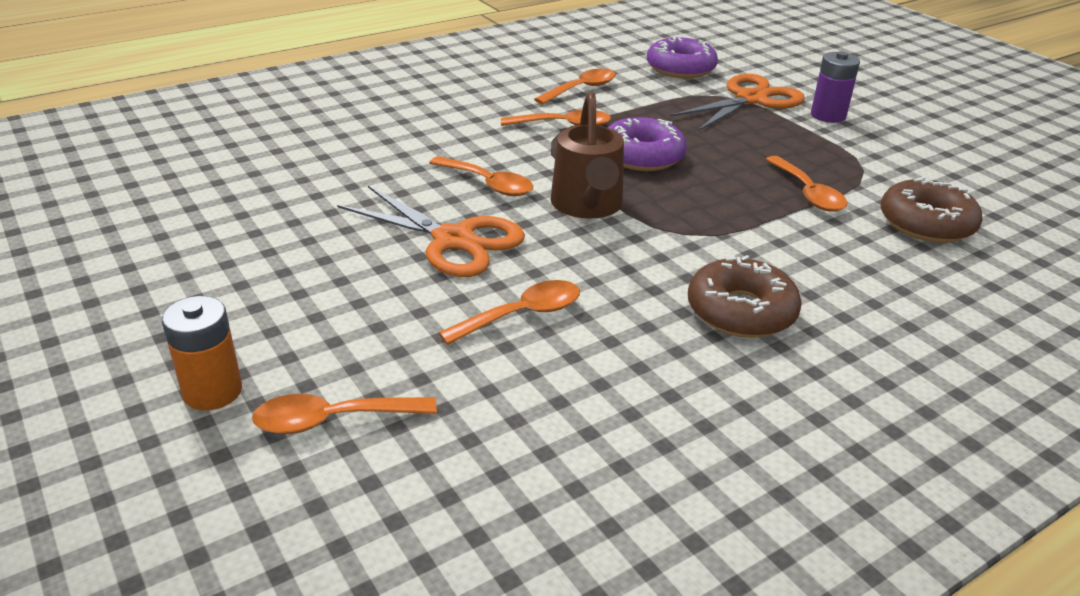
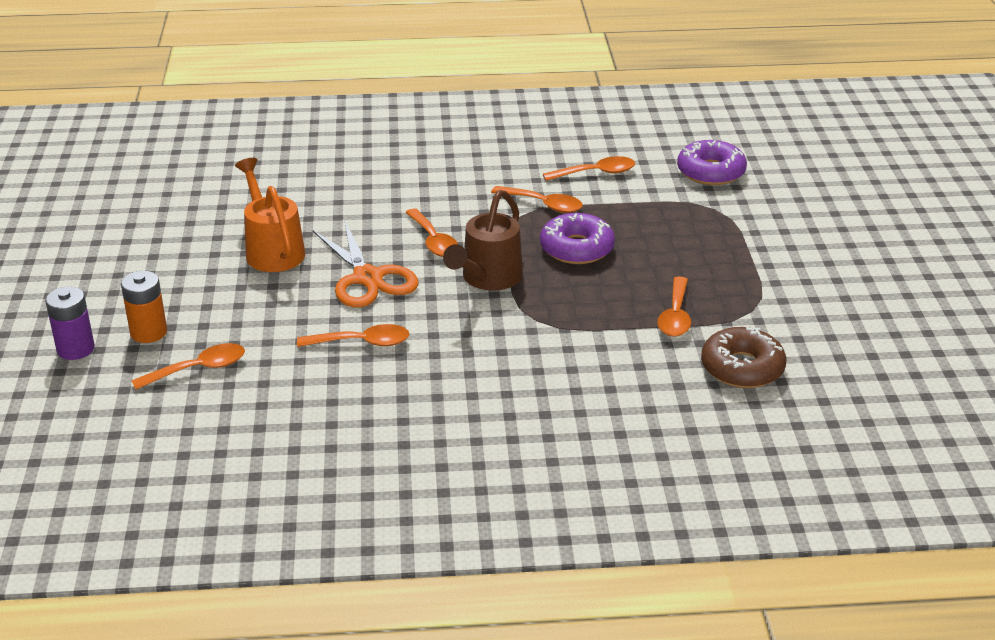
camera: 30 degrees right, 0 degrees up
(303, 240) = (272, 250): none -> orange watering can
(333, 420) = (198, 369): orange spoon -> orange spoon turned 135 degrees clockwise
(741, 311) = (510, 386): brown donut -> none
(751, 99) = (737, 219): orange scissors -> none
(828, 115) = (790, 252): purple battery -> purple battery (75, 349)

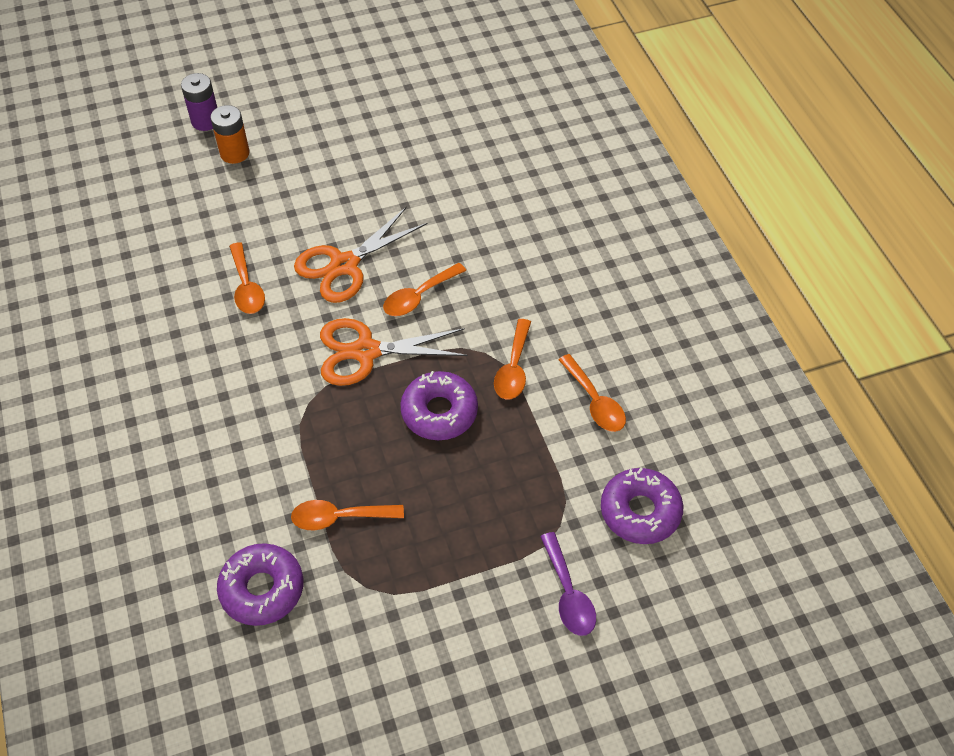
camera: 75 degrees right, 20 degrees up
(198, 369) = (192, 197): orange spoon -> none
(272, 250) = (371, 190): orange watering can -> none
(487, 279) = (366, 351): brown watering can -> orange scissors
(742, 368) = (262, 589): brown donut -> purple donut
(778, 215) = (568, 593): none -> purple spoon

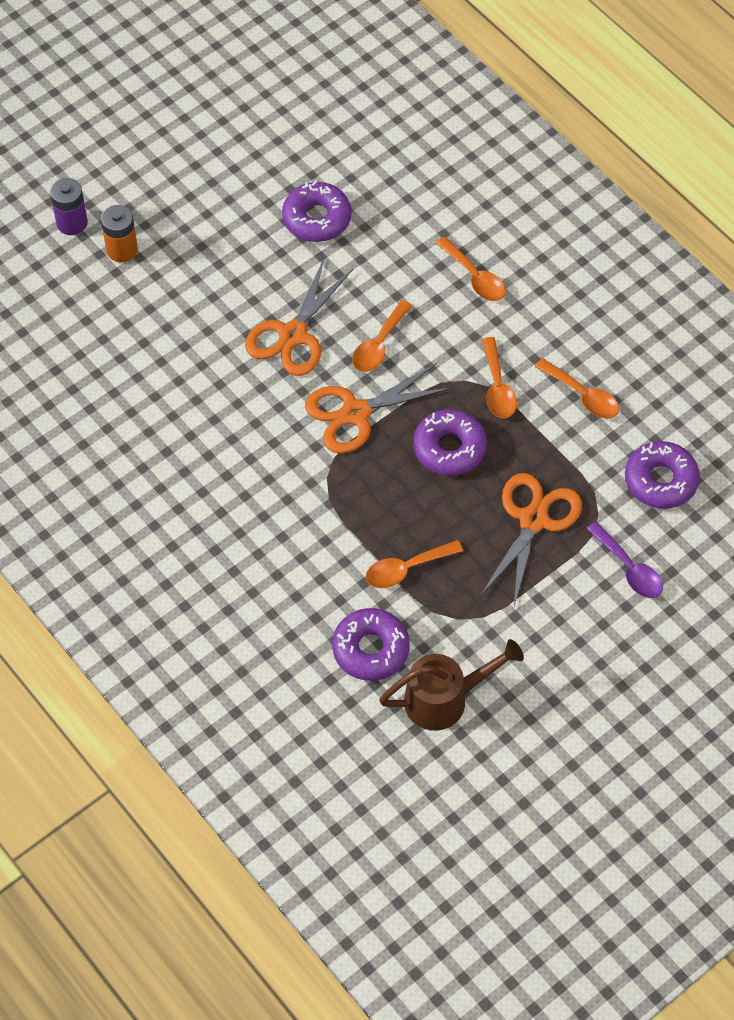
camera: 20 degrees left, 5 degrees up
(246, 286) = (210, 385): orange spoon -> orange spoon (474, 277)
(310, 670) = (445, 699): none -> brown watering can
(417, 174) = (317, 218): none -> purple donut
(490, 510) = (533, 520): none -> orange scissors

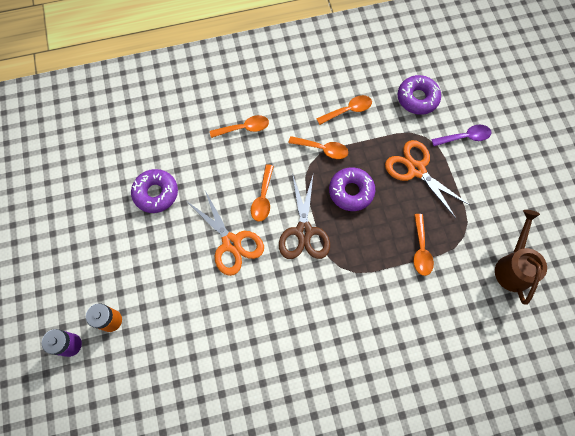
camera: 65 degrees left, 10 degrees up
(356, 413) = (304, 231): orange scissors -> brown scissors
(370, 649) = (467, 293): purple donut -> none
(379, 344) = (263, 198): orange spoon -> orange spoon turned 45 degrees clockwise

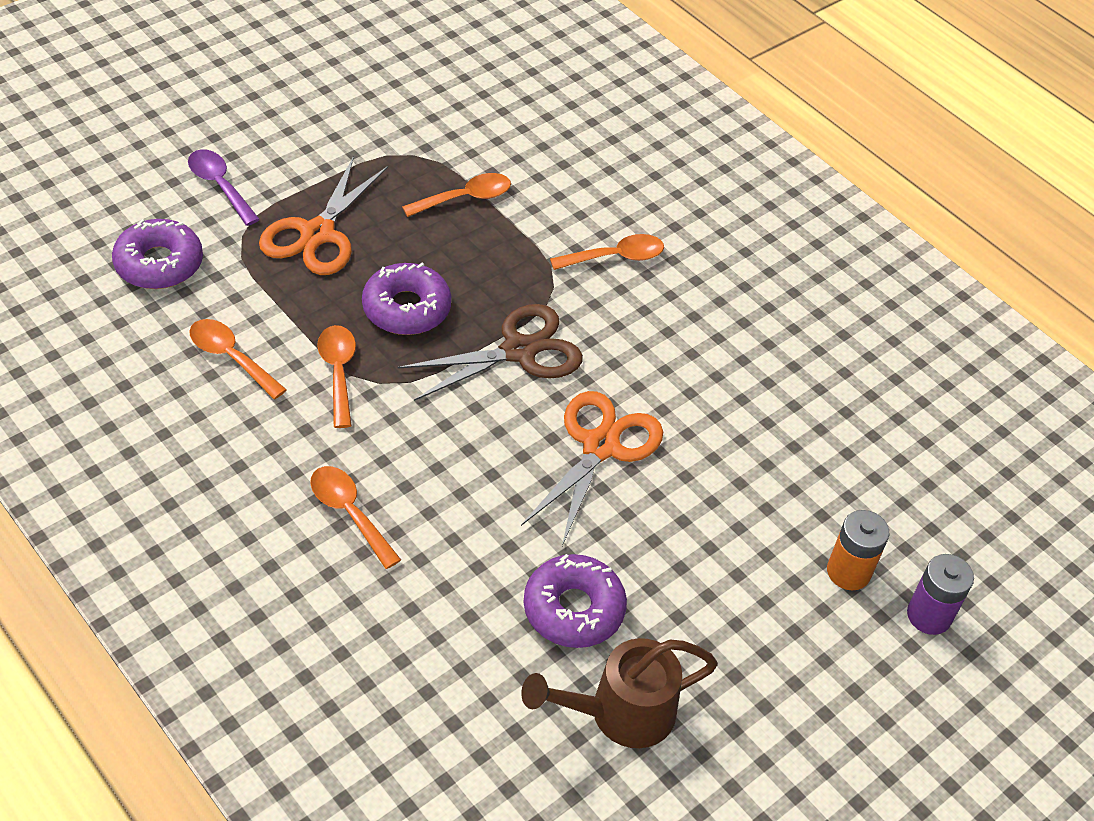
camera: 120 degrees left, 20 degrees down
(263, 198) = (487, 429): orange spoon -> orange spoon (615, 257)
(513, 266) = (433, 95): brown watering can -> brown watering can (620, 713)

